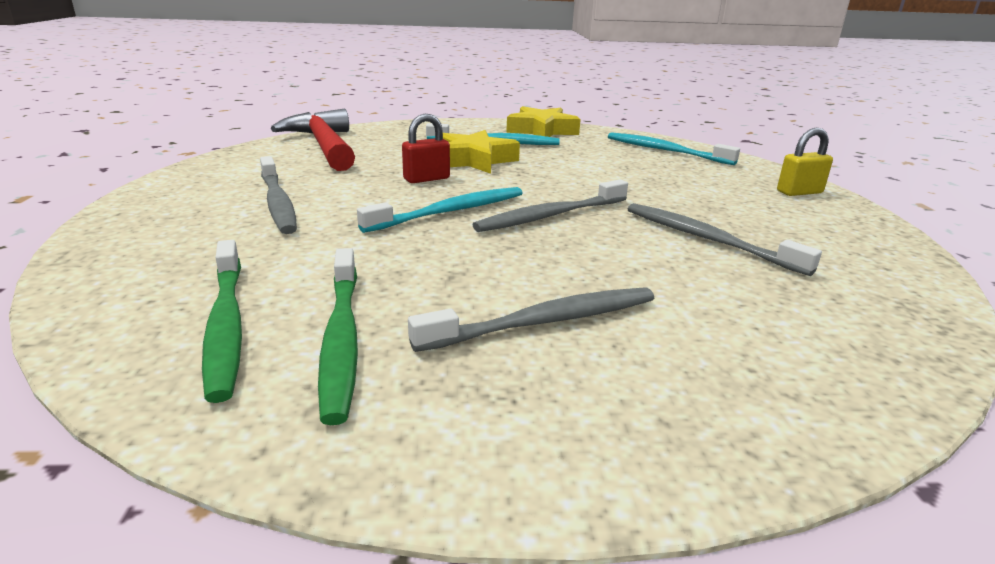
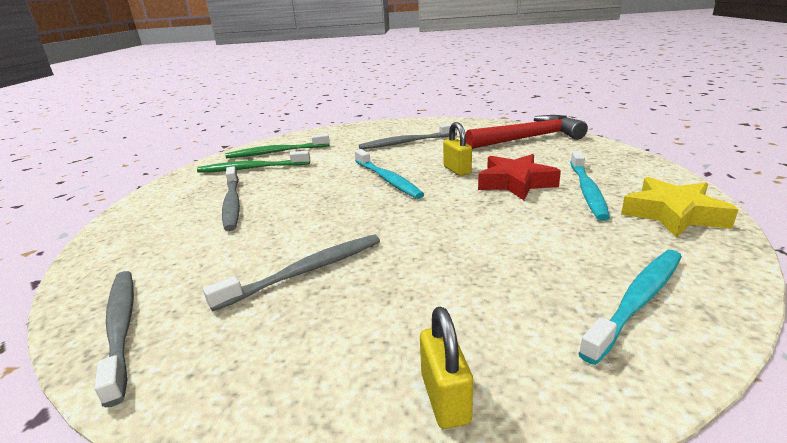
camera: 100 degrees right, 0 degrees up
(426, 179) = (457, 170): red padlock -> yellow padlock
(474, 160) = (515, 183): yellow star -> red star
(550, 216) = (374, 209): grey toothbrush -> grey toothbrush (121, 327)

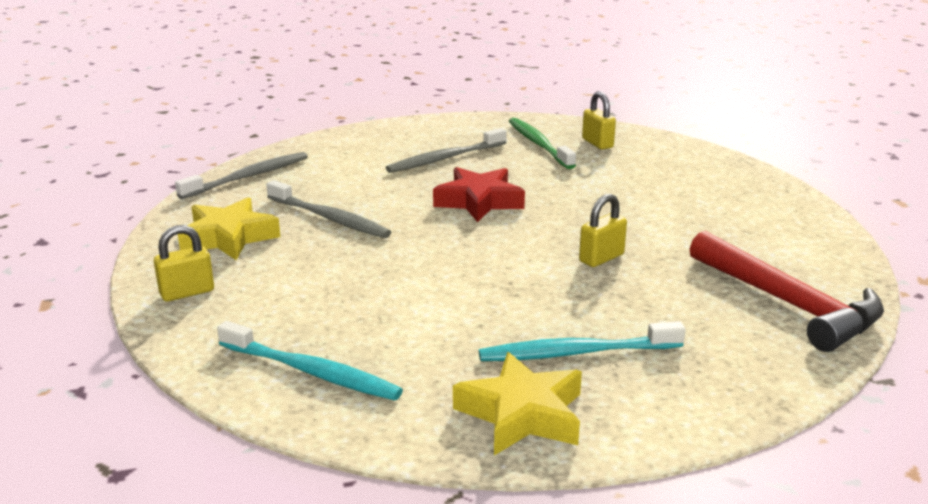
camera: 70 degrees right, 0 degrees up
(276, 152) = (597, 143): green toothbrush -> yellow padlock
(299, 352) = (229, 237): none -> yellow star
(387, 180) = (545, 220): turquoise toothbrush -> none
(406, 142) = (691, 211): grey toothbrush -> none
(515, 183) = (576, 301): red star -> red star (479, 201)

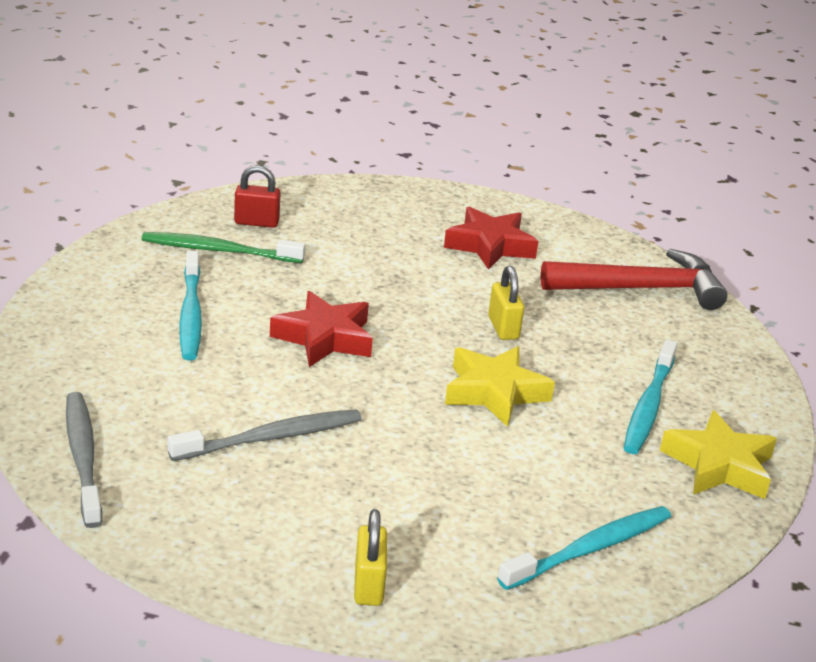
camera: 65 degrees left, 5 degrees up
(229, 237) = (253, 520): yellow star -> yellow star (494, 392)
(444, 159) = (190, 314): grey toothbrush -> turquoise toothbrush
(597, 143) = (256, 222): yellow padlock -> red padlock
(727, 222) = (490, 246): none -> red star

